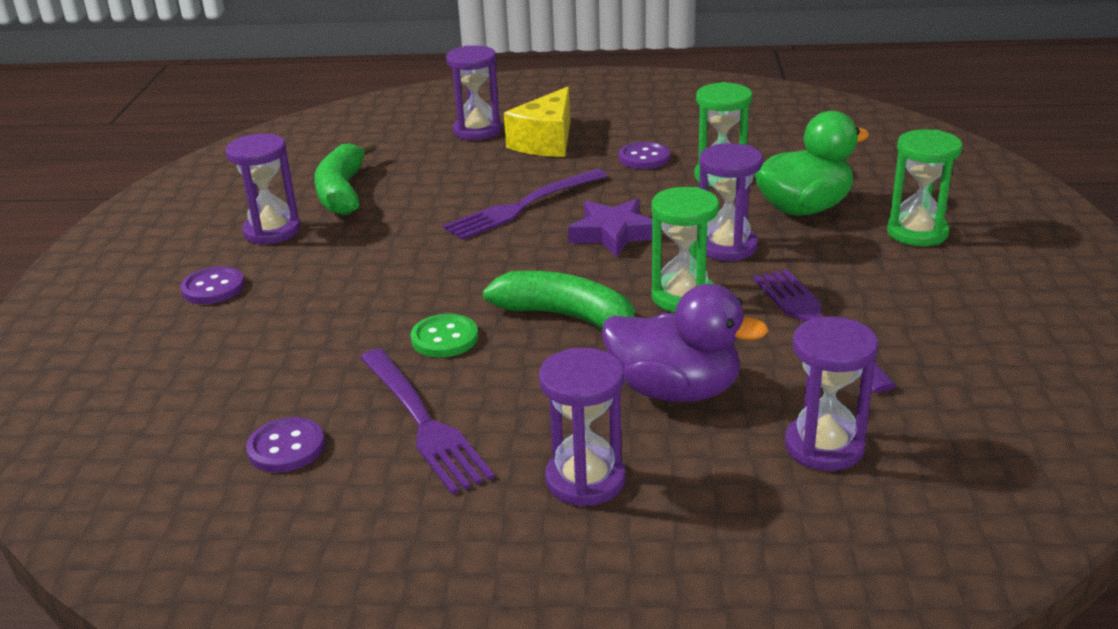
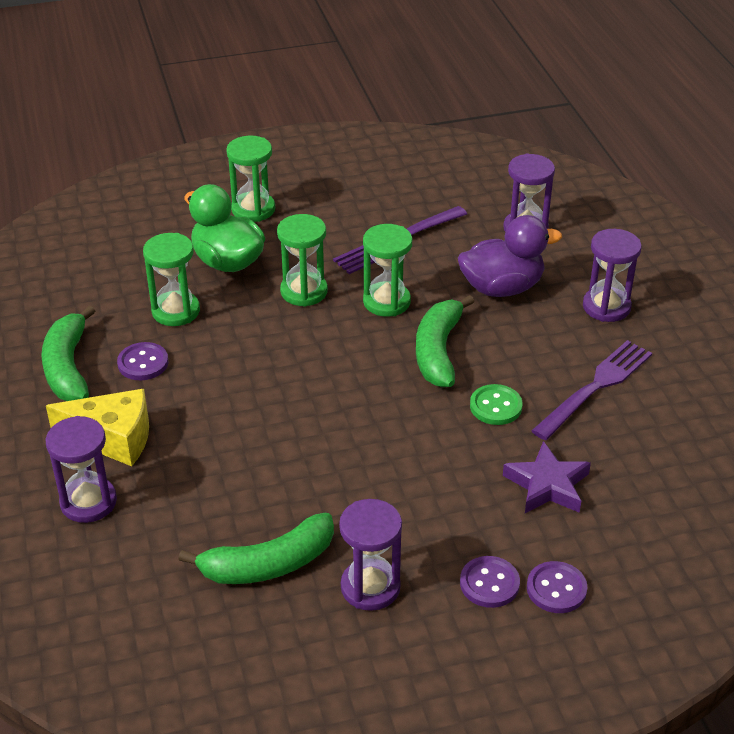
camera: 110 degrees left, 10 degrees up
(286, 447) = (658, 443): purple button -> purple button (556, 589)
(522, 207) = (266, 419): purple fork -> none
(613, 234) = (301, 353): purple star -> purple star (547, 485)
(656, 128) = (68, 367): none -> green banana
(675, 390) = (502, 288): purple duck -> purple duck turned 75 degrees clockwise
(727, 247) = (304, 291): purple hourglass -> green hourglass

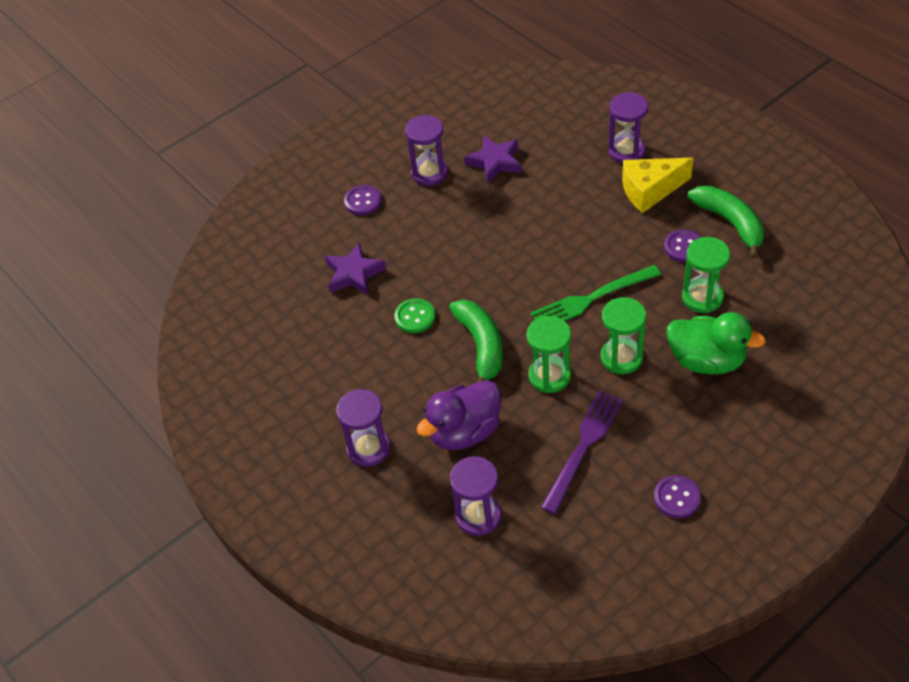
camera: 160 degrees right, 10 degrees up
(253, 209) = (737, 429): green hourglass -> none
(268, 564) = (495, 162): green banana -> purple star
(288, 351) = (591, 299): none -> green fork
(556, 589) = (323, 213): purple button -> purple button (677, 498)
(595, 387) = (349, 364): purple fork -> none

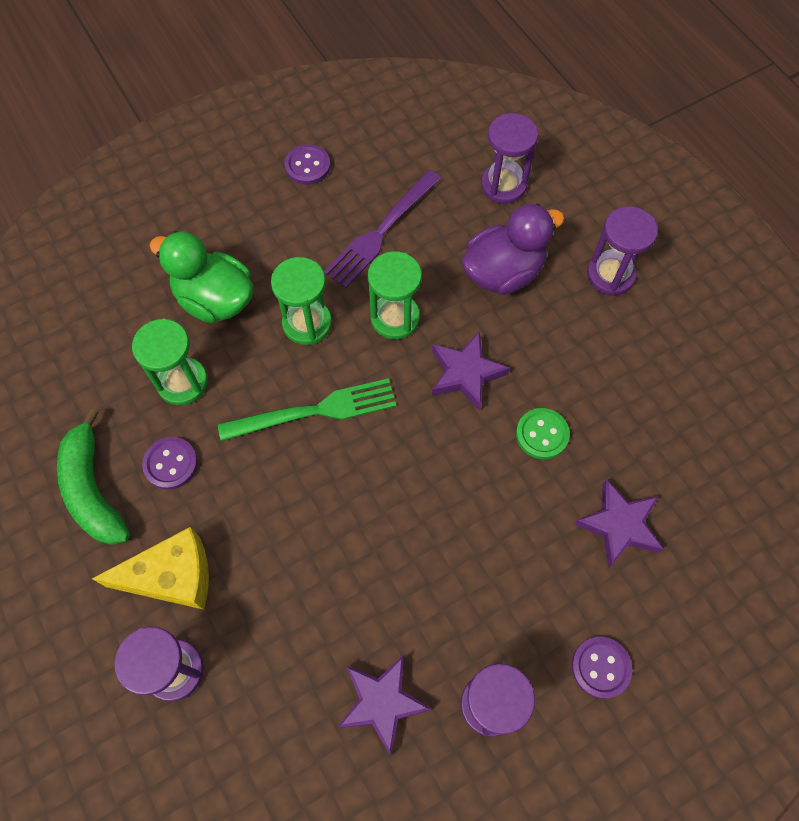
camera: 175 degrees left, 15 degrees up
(481, 346) = (465, 373): green banana -> purple star

